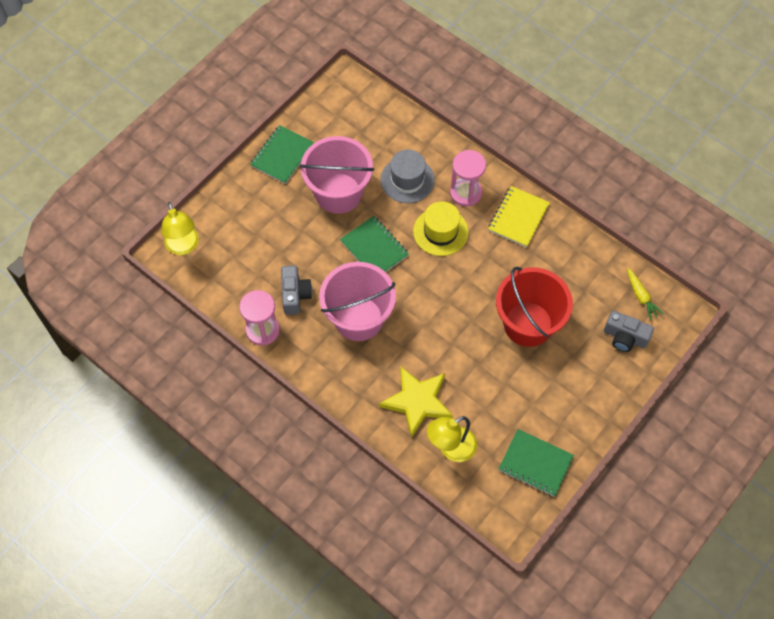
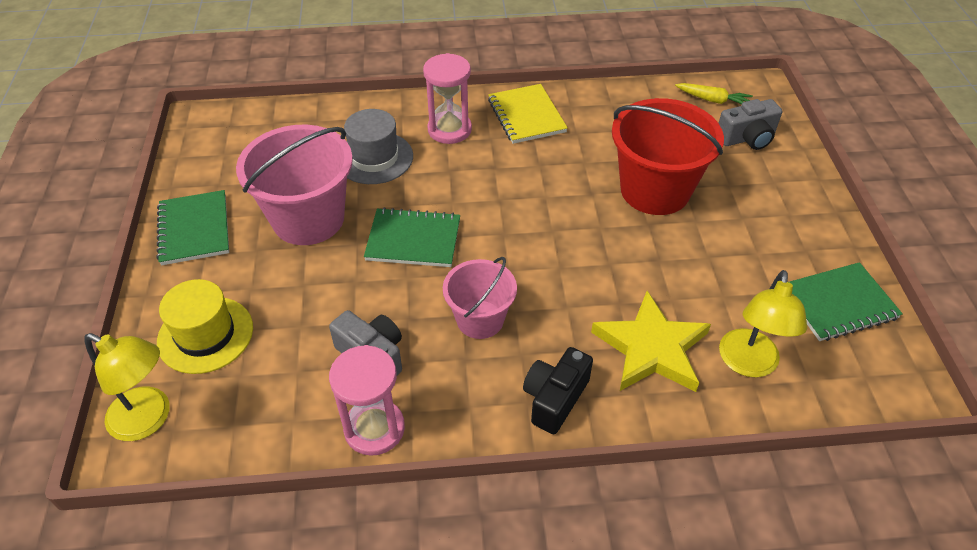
camera: 45 degrees left, 15 degrees down
(348, 384) = (554, 398): none -> black camera
(358, 318) = (480, 319): pink bucket -> pink bucket, size x0.60
(440, 231) = (466, 176): yellow hat -> yellow hat (205, 335)

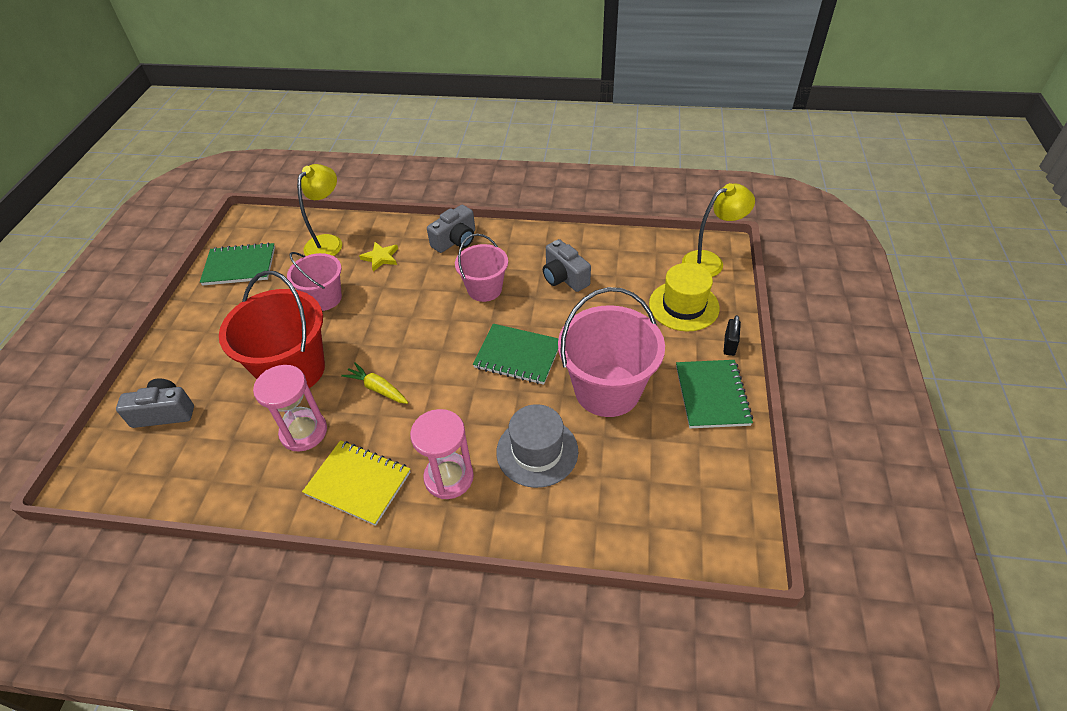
camera: 165 degrees left, 0 degrees up
(149, 419) = (710, 261): yellow lamp -> yellow lamp turned 120 degrees clockwise
(158, 288) = (729, 345): none -> black padlock
(374, 429) = (568, 240): pink hourglass -> pink hourglass (304, 432)
(526, 116) = (358, 483): yellow notebook -> yellow notebook turned 60 degrees counterclockwise
(554, 398) = (455, 240): black camera -> grey camera
(651, 348) = (381, 258): yellow star -> yellow star, size x0.50
(684, 275) = (324, 298): none -> pink bucket
(713, 100) = (149, 470): yellow carrot -> yellow carrot (378, 389)

